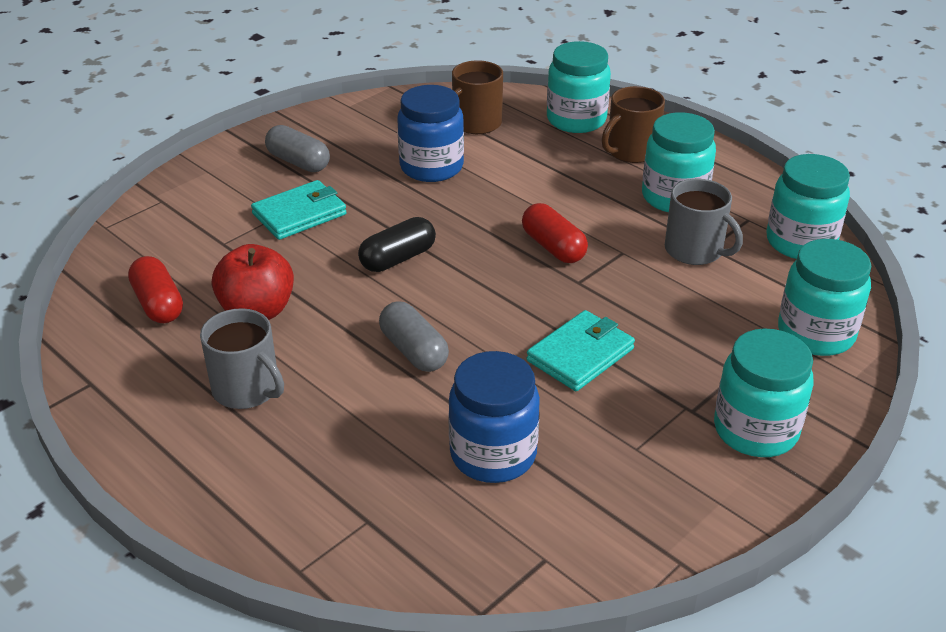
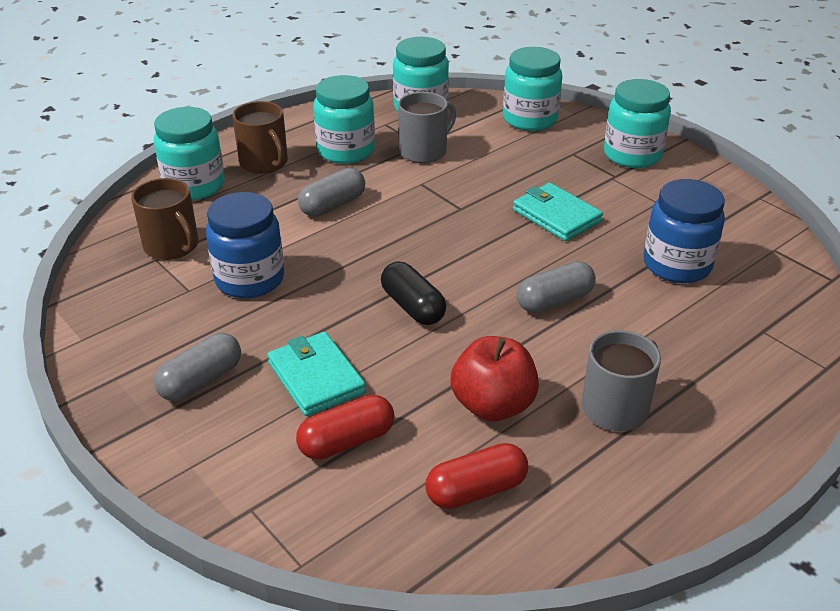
camera: 85 degrees left, 0 degrees up
(553, 247) = (408, 216): red capsule -> red capsule (346, 441)
(562, 199) = (332, 205): none -> grey capsule

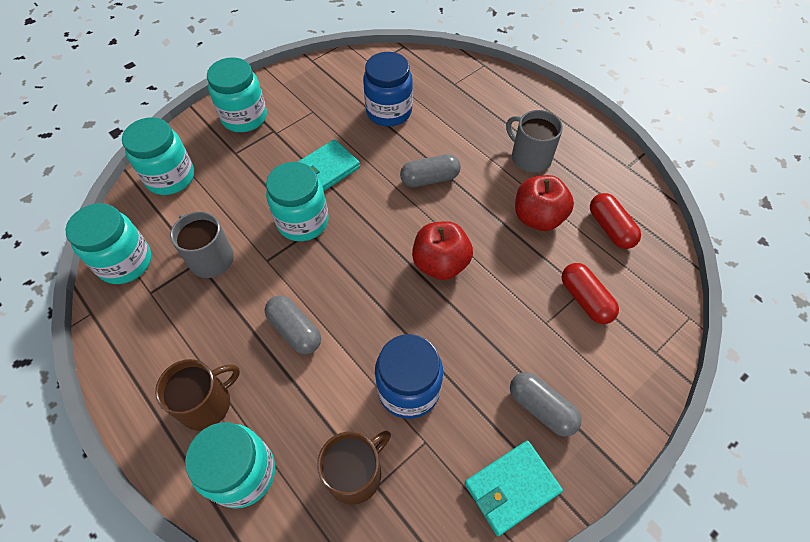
camera: 90 degrees left, 20 degrees up
(316, 377) = (526, 324): turquoise wallet -> turquoise wallet (511, 488)
(346, 151) = (197, 326): turquoise jar -> turquoise jar (303, 221)
(413, 306) = (440, 263): black capsule -> red apple
(554, 301) = (430, 179): grey capsule -> grey capsule turned 75 degrees counterclockwise

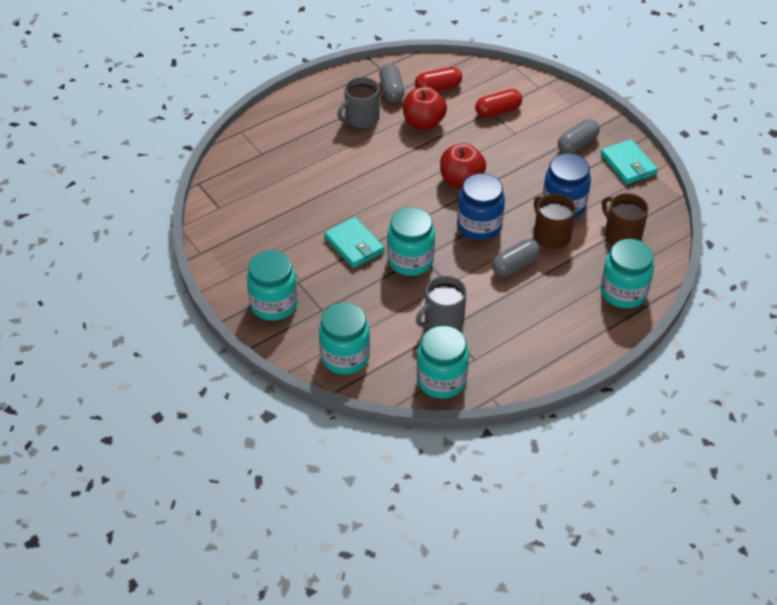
camera: 85 degrees left, 10 degrees down
(206, 404) = (573, 315): brown mug -> brown mug (551, 236)
(389, 112) = (289, 199): blue jar -> blue jar (479, 226)
(430, 179) = (375, 179): grey capsule -> grey capsule (391, 91)

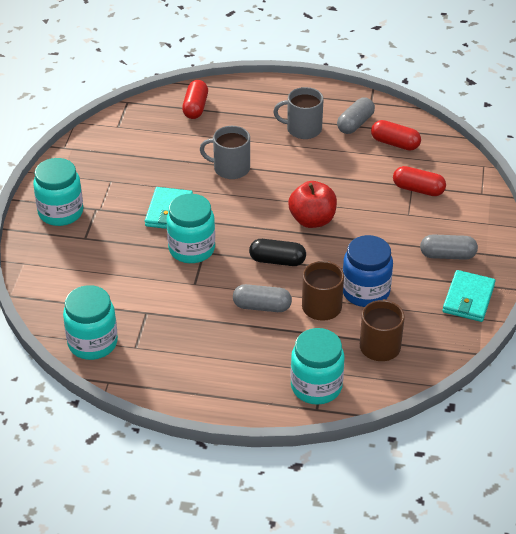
camera: 45 degrees right, 5 degrees down
(258, 153) = (195, 107): none -> red capsule
(345, 357) = (54, 279): turquoise jar -> none
(423, 123) = (345, 161): red apple -> none
(443, 320) = (153, 305): grey mug -> grey mug (230, 168)
(479, 226) = (277, 261): blue jar -> black capsule

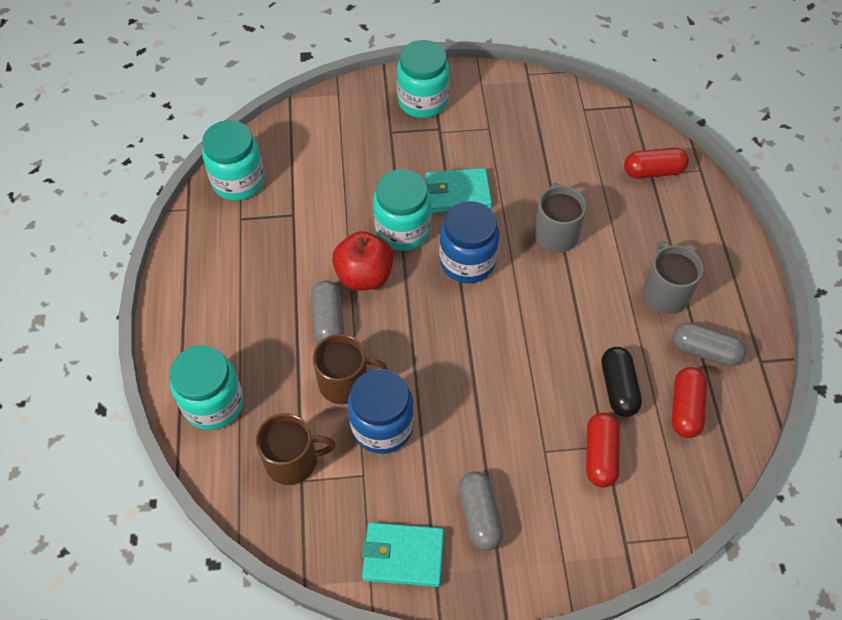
camera: 75 degrees right, 15 degrees up
(237, 219) = (467, 261): none -> blue jar
(277, 261) = (409, 318): black capsule -> black capsule (618, 388)
(312, 220) = (493, 340): red apple -> red apple (364, 276)

